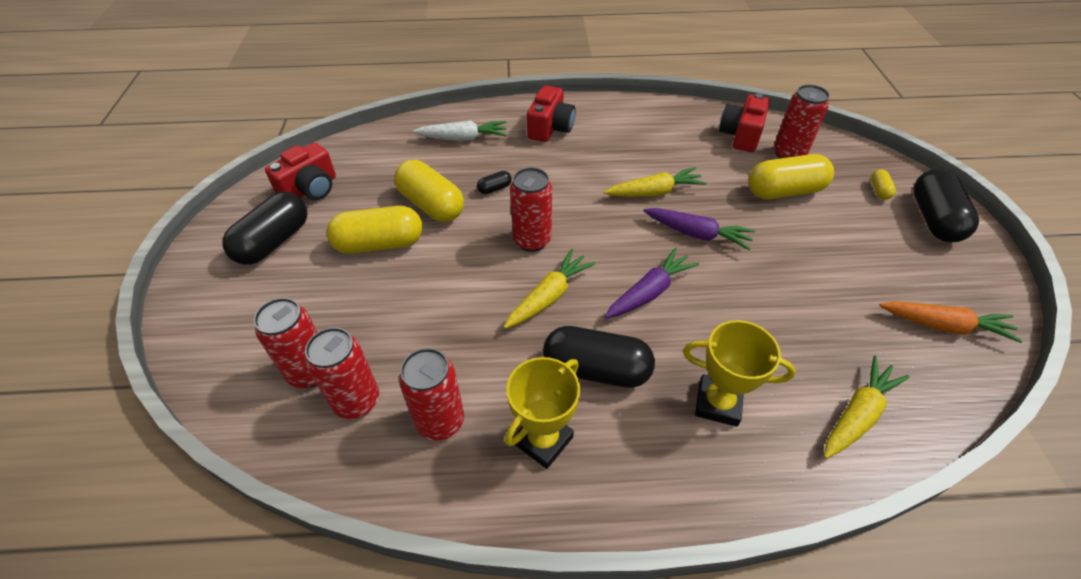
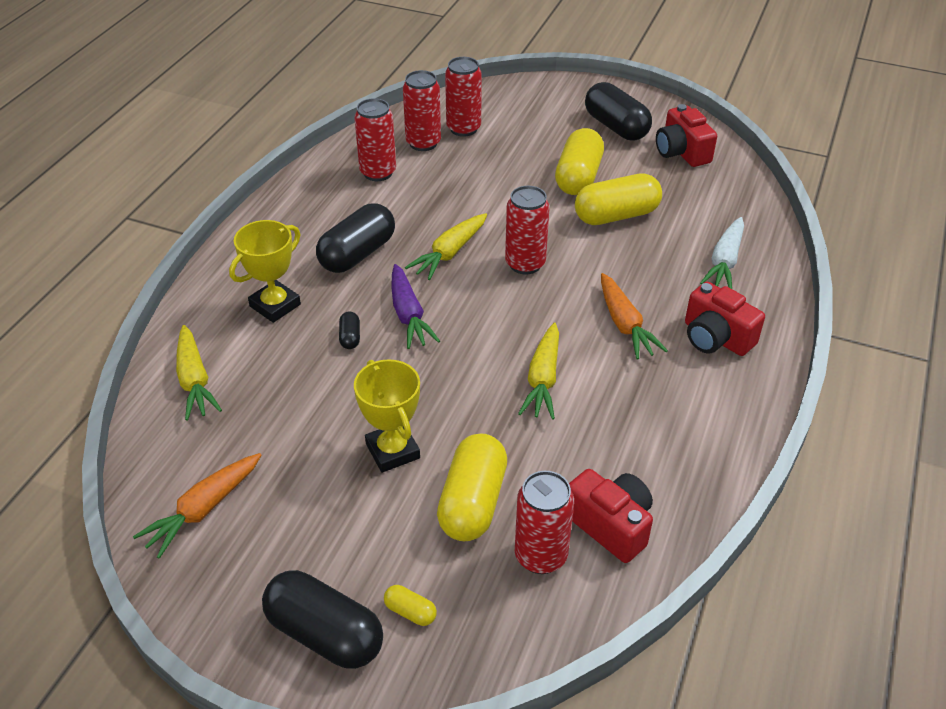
camera: 115 degrees right, 5 degrees down
(494, 188) = (619, 261): black capsule -> black capsule (350, 337)
(543, 440) = (325, 211): yellow trophy -> yellow trophy (392, 451)
(549, 296) = (449, 253): yellow carrot -> yellow carrot turned 60 degrees clockwise
(567, 168) = (625, 325): none -> orange carrot
(697, 234) = (456, 383): purple carrot -> none

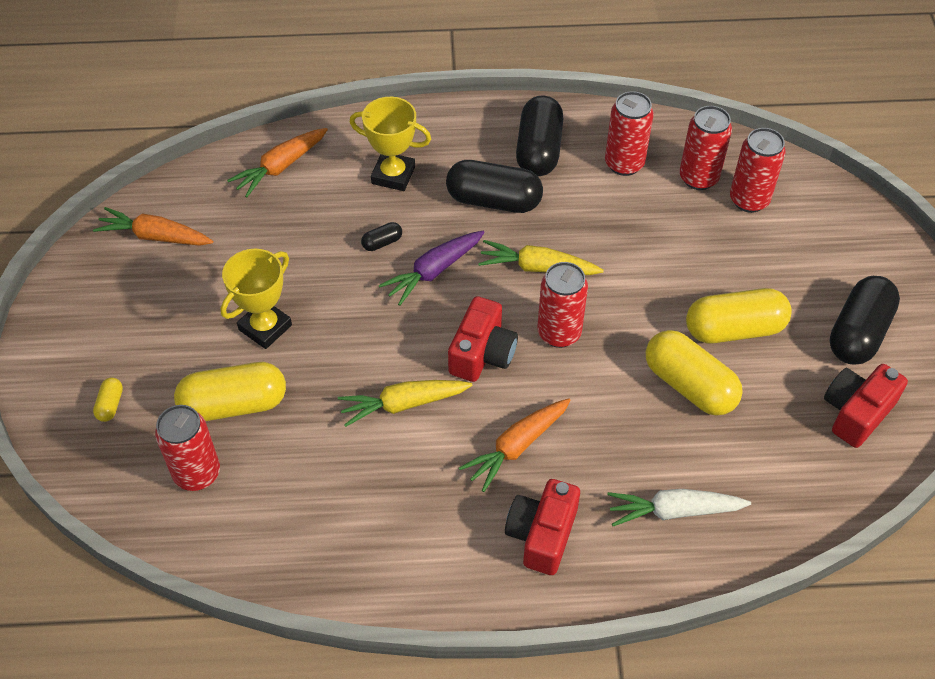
camera: 65 degrees right, 10 degrees up
(195, 381) = (280, 167): yellow carrot -> orange carrot
(325, 634) = (72, 360): black capsule -> black capsule (538, 150)
(610, 525) = (251, 515): red camera -> red camera (482, 353)

